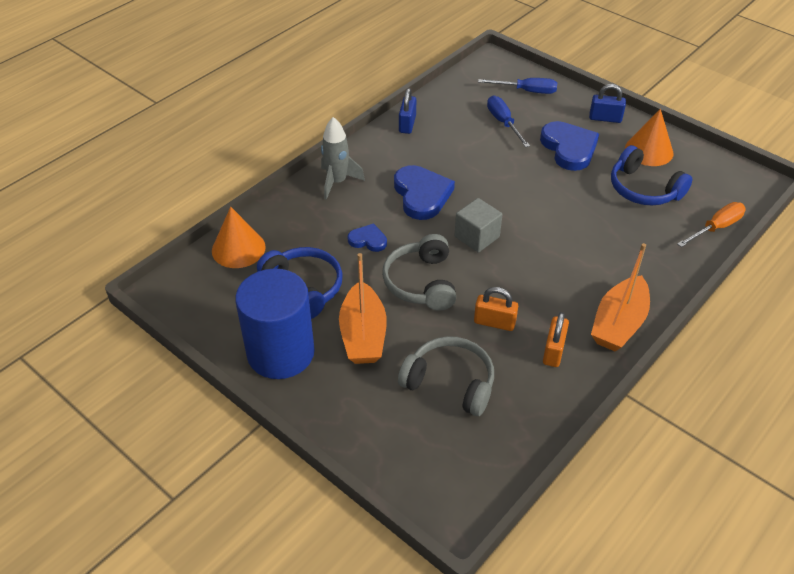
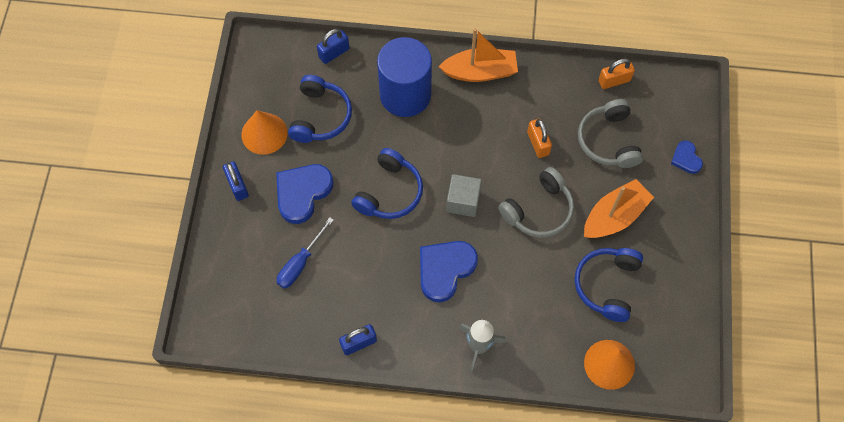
camera: 125 degrees left, 20 degrees up
(281, 353) = (671, 257): blue cylinder -> blue cylinder (405, 95)
(368, 240) = (525, 275): blue heart -> blue heart (686, 158)
(526, 91) = (235, 271): blue screwdriver -> none
(526, 196) = (389, 192): none -> blue headphones
(553, 351) = (534, 97): orange padlock -> orange padlock (614, 81)
(716, 228) = (334, 53): orange screwdriver -> blue padlock

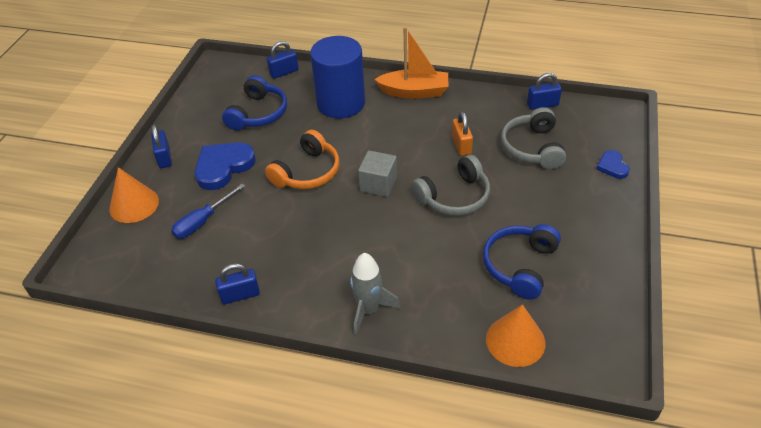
camera: 10 degrees right, 20 degrees down
(264, 133) = (203, 122): orange cone -> orange cone (134, 204)
(389, 192) = (307, 172): blue headphones -> orange headphones
(445, 270) = (347, 238): blue heart -> none
(614, 81) = (542, 105): orange padlock -> blue padlock
(614, 216) = (533, 207): orange boat -> none

